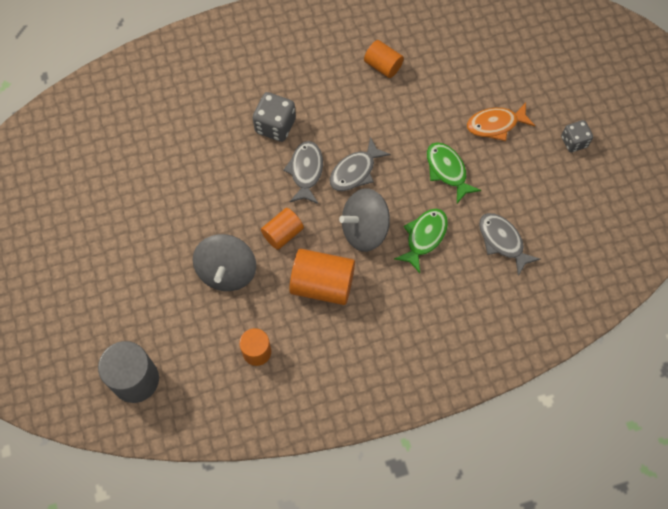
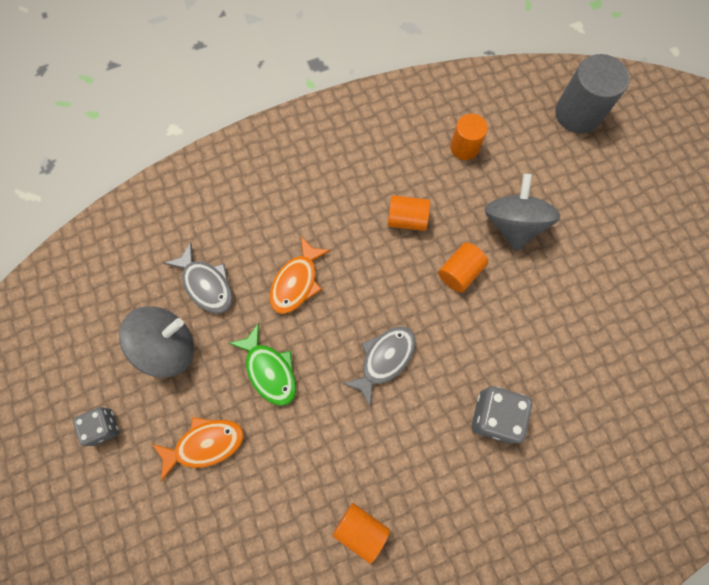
camera: 175 degrees right, 5 degrees up
(306, 171) = (445, 354): grey fish -> none
(322, 284) = (407, 219): orange cylinder -> orange cylinder, size x0.61
(364, 229) = (366, 285): grey spinning top -> grey spinning top (168, 347)
(424, 237) = (296, 282): green fish -> orange fish

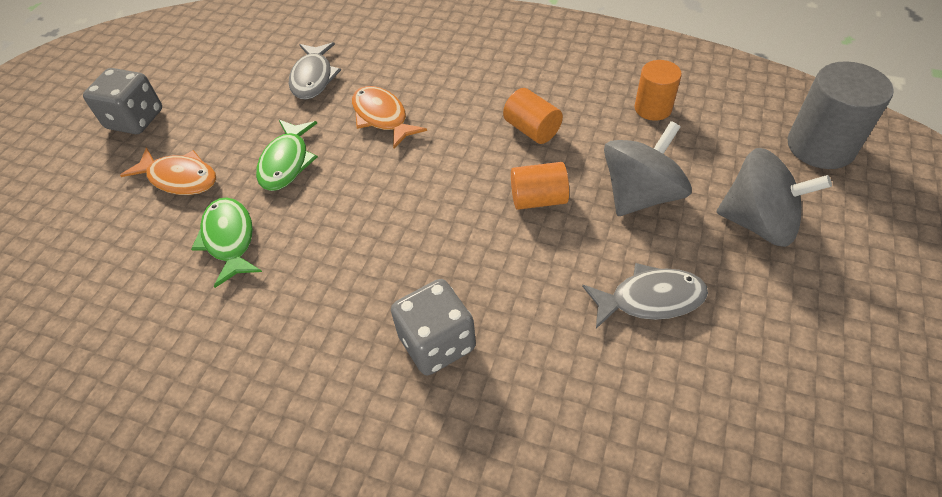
camera: 45 degrees right, 20 degrees down
(103, 427) = (135, 119): grey dice -> grey dice, size x1.51
(168, 347) = (238, 99): grey spinning top -> grey spinning top (758, 222)
(296, 282) = (382, 117): orange fish -> orange fish turned 75 degrees clockwise
(298, 458) = (229, 239): none -> green fish
(361, 530) = (206, 335): orange cylinder -> none
(384, 359) = (387, 219): grey fish -> grey fish (650, 299)

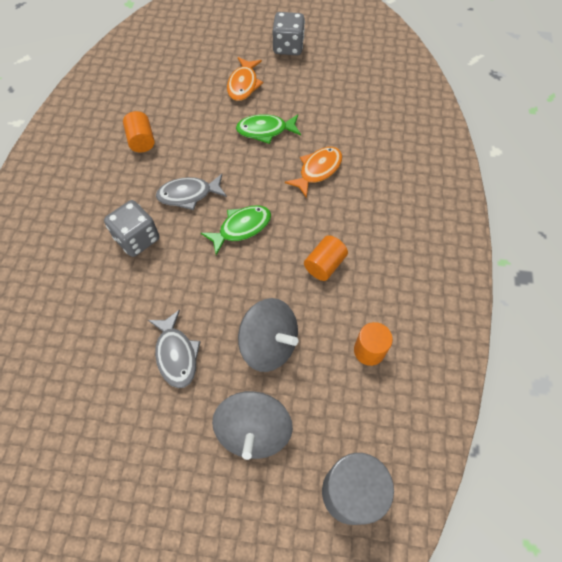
camera: 75 degrees right, 10 degrees up
(229, 239) = (200, 122): green fish -> green fish (241, 228)
(313, 78) = (349, 121): grey fish -> grey fish (188, 195)
(538, 199) = (255, 277): orange cylinder -> orange cylinder (141, 141)

